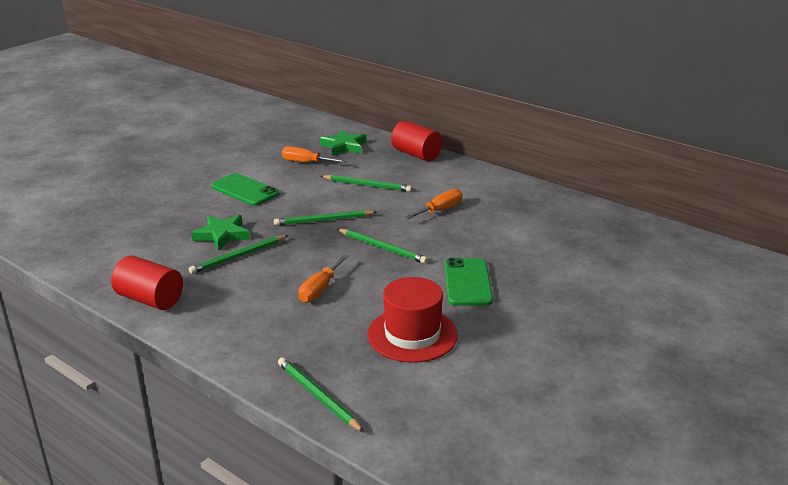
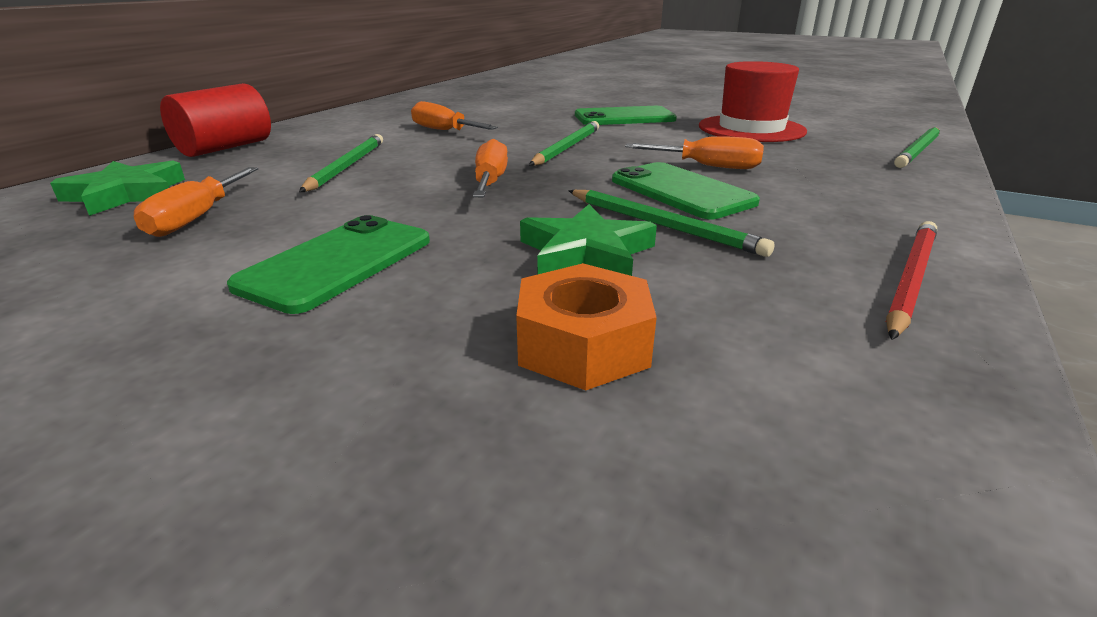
camera: 100 degrees left, 0 degrees up
(150, 299) = (910, 279): red cylinder -> red pencil
(160, 227) = (583, 345): none -> orange nut
(280, 270) = (681, 191): none -> green phone
(323, 220) = (490, 181): green pencil -> orange screwdriver

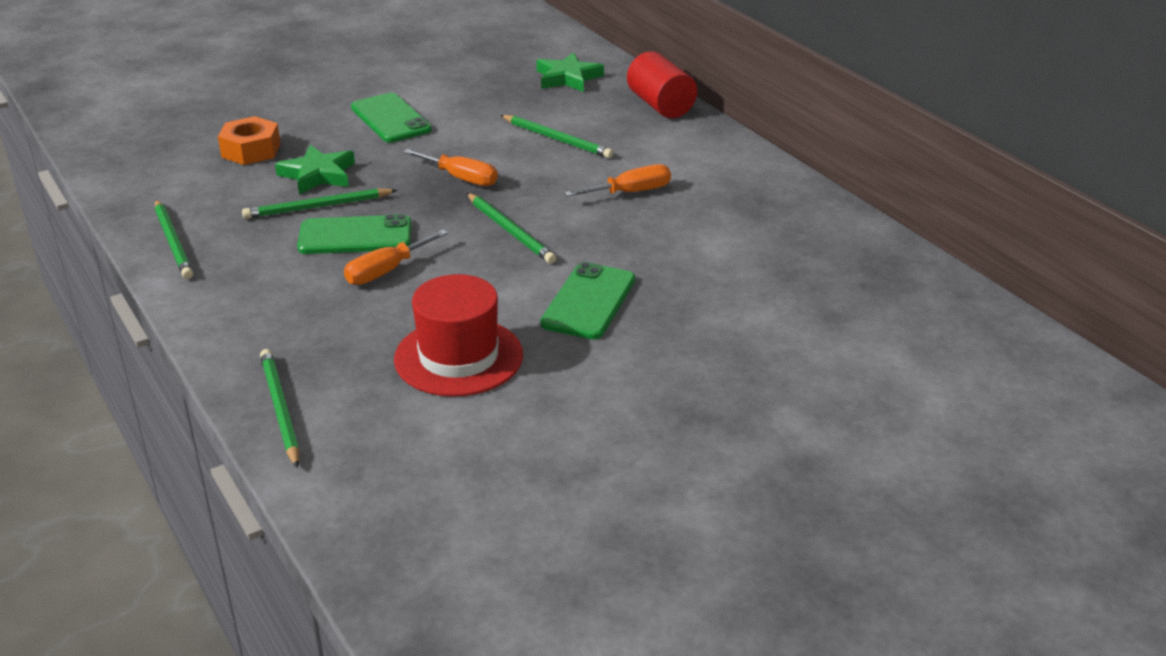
camera: 120 degrees right, 5 degrees up
(197, 218) = (499, 93): orange screwdriver -> none
(910, 279) = (173, 242): red pencil -> green pencil

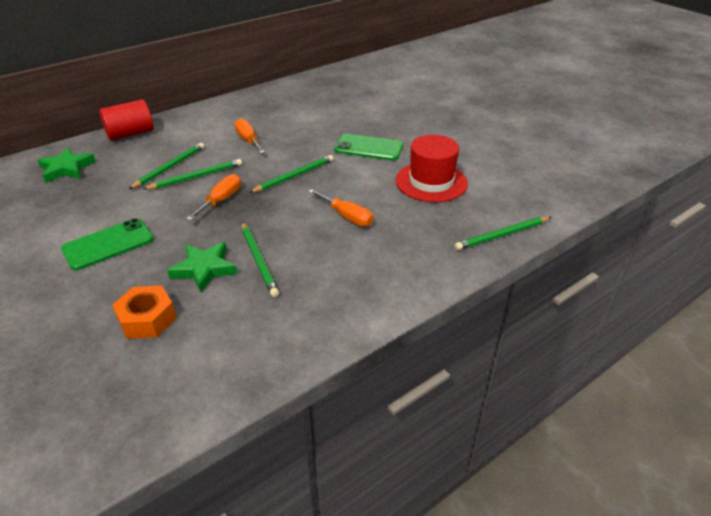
camera: 95 degrees left, 5 degrees up
(173, 242) = (315, 331): green pencil -> green pencil (196, 177)
(355, 236) = (302, 236): green phone -> none

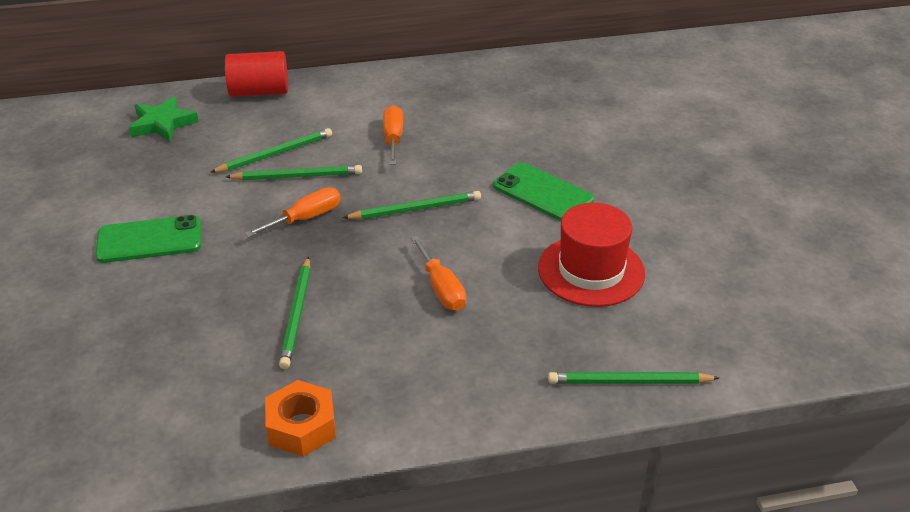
camera: 25 degrees right, 0 degrees up
(147, 319) = (135, 347): orange nut -> orange nut (301, 427)
(204, 269) = (230, 305): green star -> none

